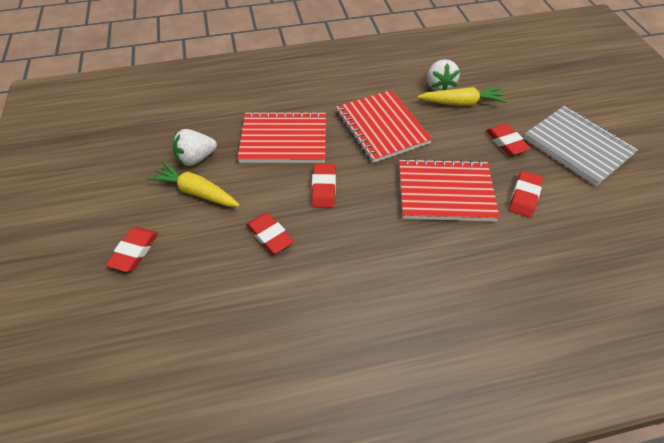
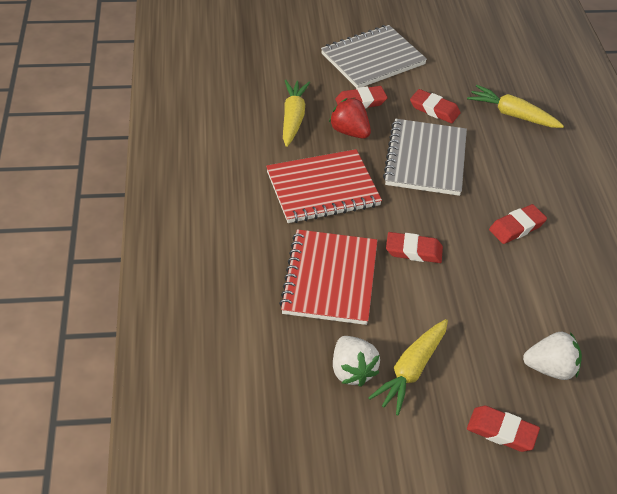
camera: 85 degrees left, 5 degrees down
(270, 235) = (479, 302): red eraser -> red eraser (516, 227)
(439, 86) = (259, 128): white strawberry -> white strawberry (550, 368)
(445, 192) = (425, 159): red notebook -> grey notebook
(460, 138) = (349, 132): none -> red strawberry
(552, 266) = (512, 115): none -> yellow carrot

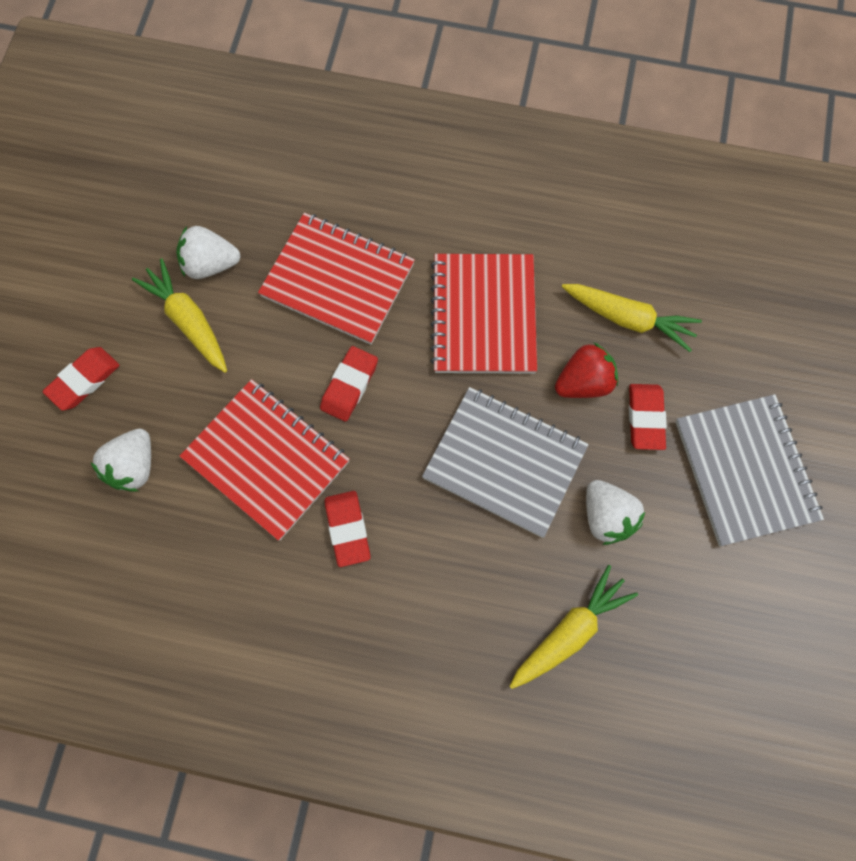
camera: 110 degrees right, 25 degrees up
(434, 109) = (607, 517): red eraser -> white strawberry
(495, 285) = (267, 460): none -> red notebook

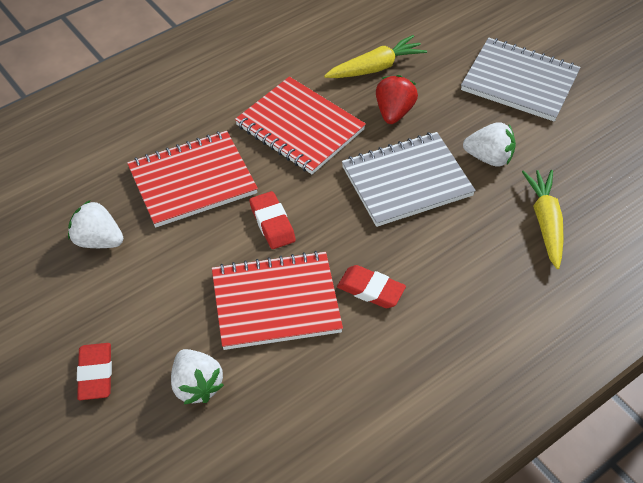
camera: 50 degrees left, 20 degrees down
(188, 321) = (125, 280): yellow carrot -> none
(210, 264) = (98, 240): white strawberry -> white strawberry turned 75 degrees clockwise
(645, 418) = (445, 101): red eraser -> none

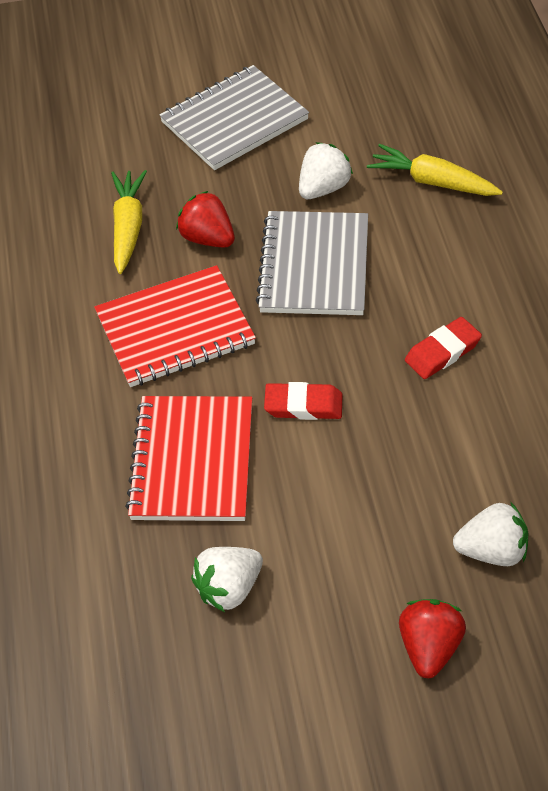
camera: 60 degrees left, 0 degrees up
(95, 374) = (429, 647): red eraser -> red strawberry
(276, 302) = (416, 440): red notebook -> none

